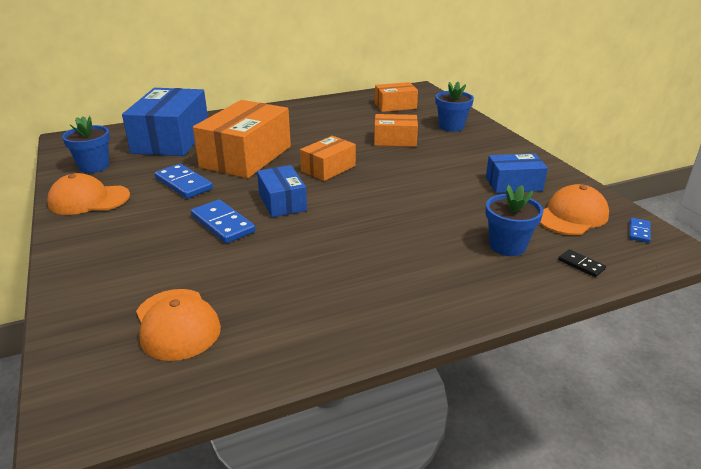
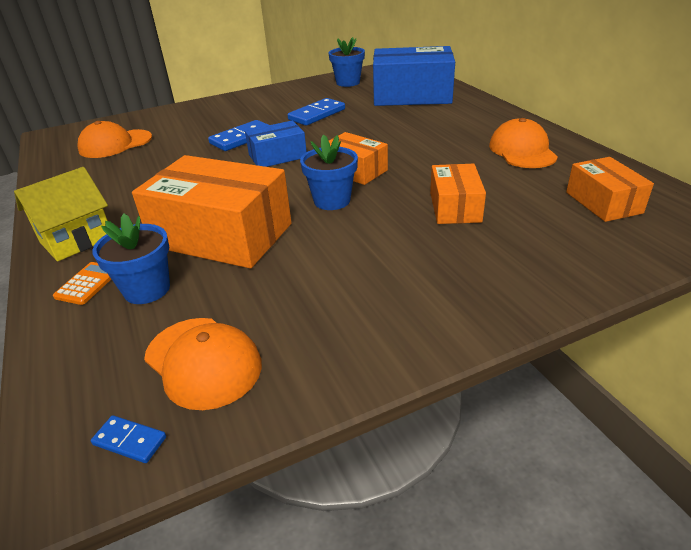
camera: 90 degrees right, 5 degrees up
(89, 200) = (290, 92): orange cap -> orange cap (522, 150)
(246, 157) = (378, 129): orange box -> orange box (222, 235)
(437, 300) = (77, 240): none -> yellow house
(451, 126) = (537, 256): blue flower pot -> blue flower pot (332, 201)
(506, 277) = (88, 284): none -> orange calculator
(513, 184) = (314, 310): blue box -> none
(581, 265) = (78, 349): black domino -> none

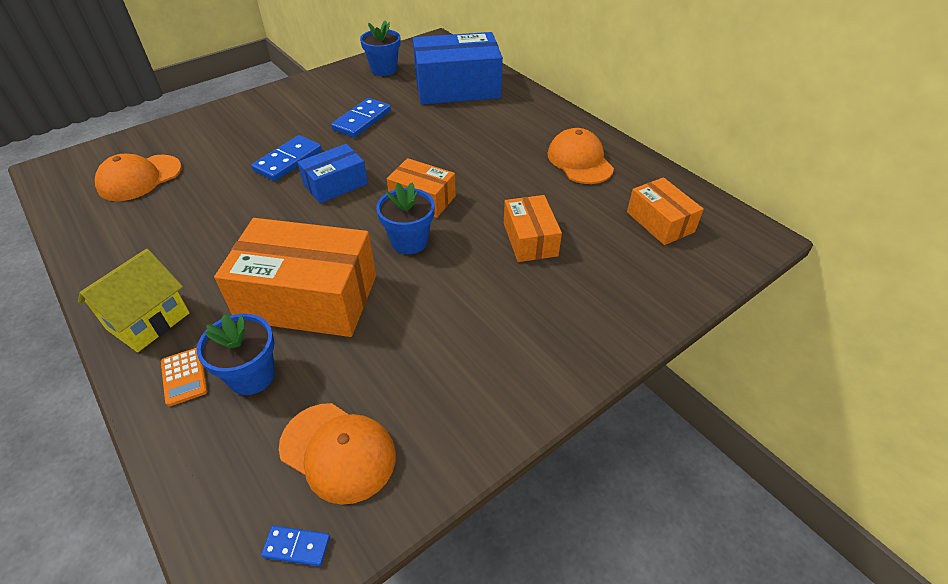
camera: 15 degrees left, 10 degrees up
(88, 284) = (184, 377): orange calculator -> orange calculator turned 150 degrees clockwise

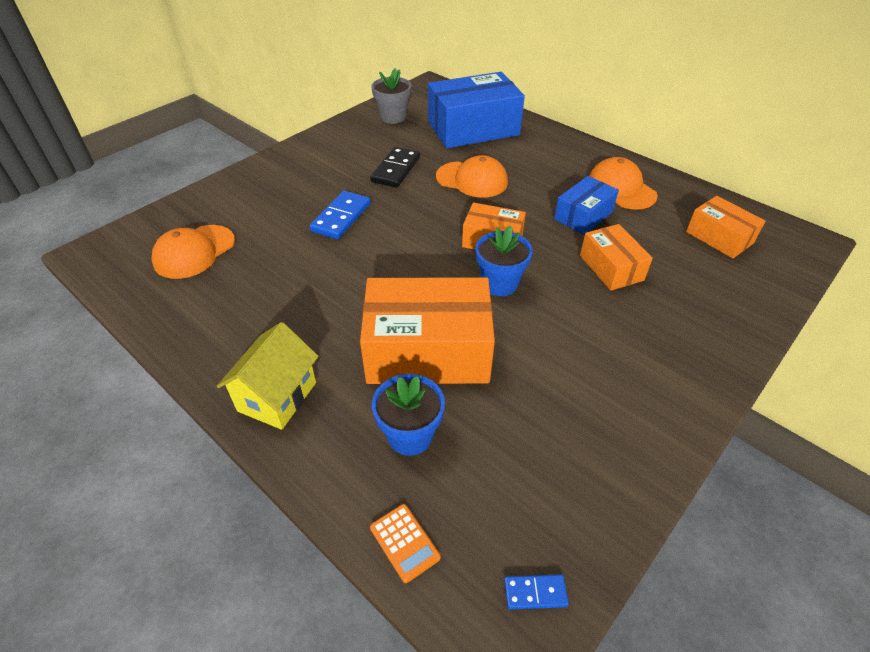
camera: 10 degrees left, 0 degrees up
(184, 377) = (342, 447): orange calculator -> orange calculator (404, 542)
(335, 184) = (400, 236): blue box -> blue box (583, 216)
(338, 452) = (530, 495): orange cap -> orange cap (472, 180)
(362, 120) = (395, 169): blue domino -> black domino
(384, 69) = (393, 117): blue flower pot -> grey flower pot

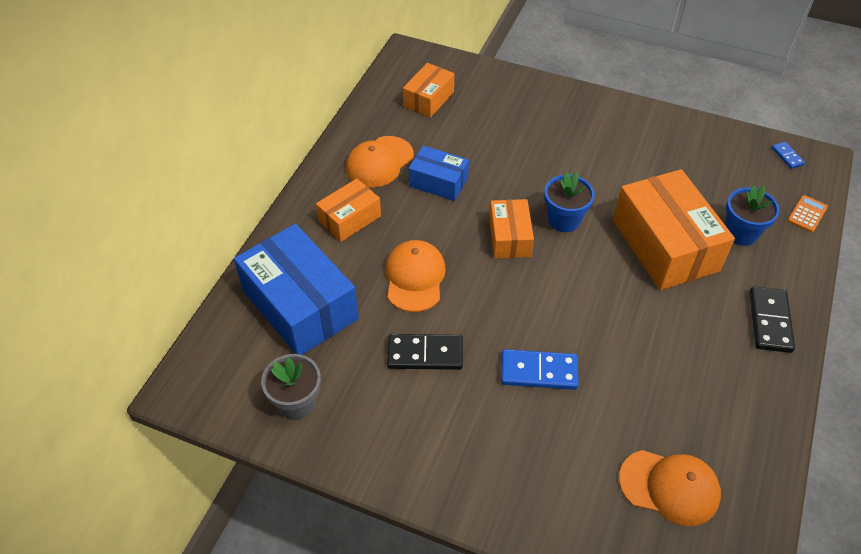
camera: 110 degrees left, 5 degrees up
(277, 396) = (770, 321): yellow house -> black domino
(611, 267) = (503, 156): orange box -> orange box (350, 219)

